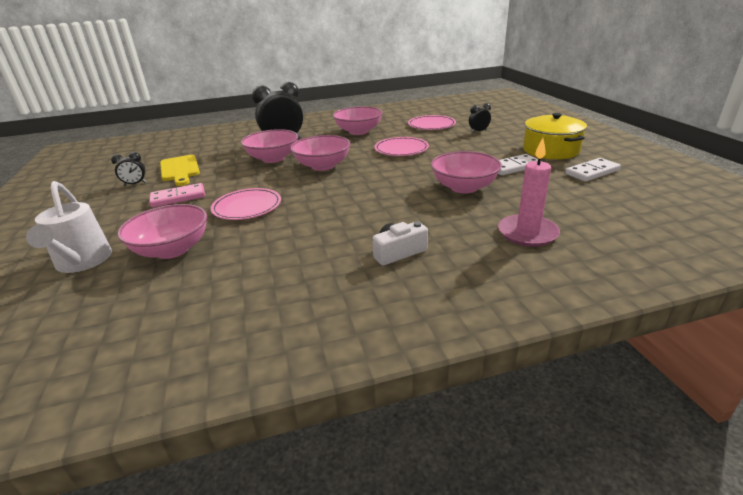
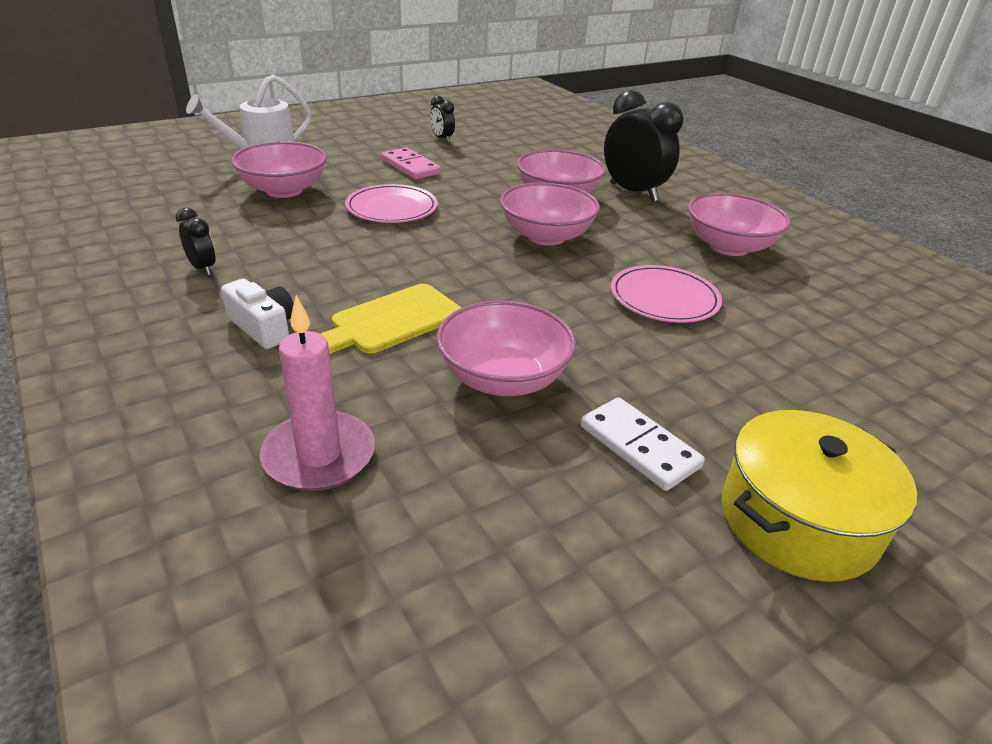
camera: 70 degrees right, 5 degrees up
(180, 169) = (493, 151): yellow cutting board -> yellow cutting board (391, 321)
(431, 125) = (841, 323): pink plate -> none
(478, 131) = (852, 392): black clock -> black clock (203, 268)
(592, 172) = (671, 594): white domino -> none

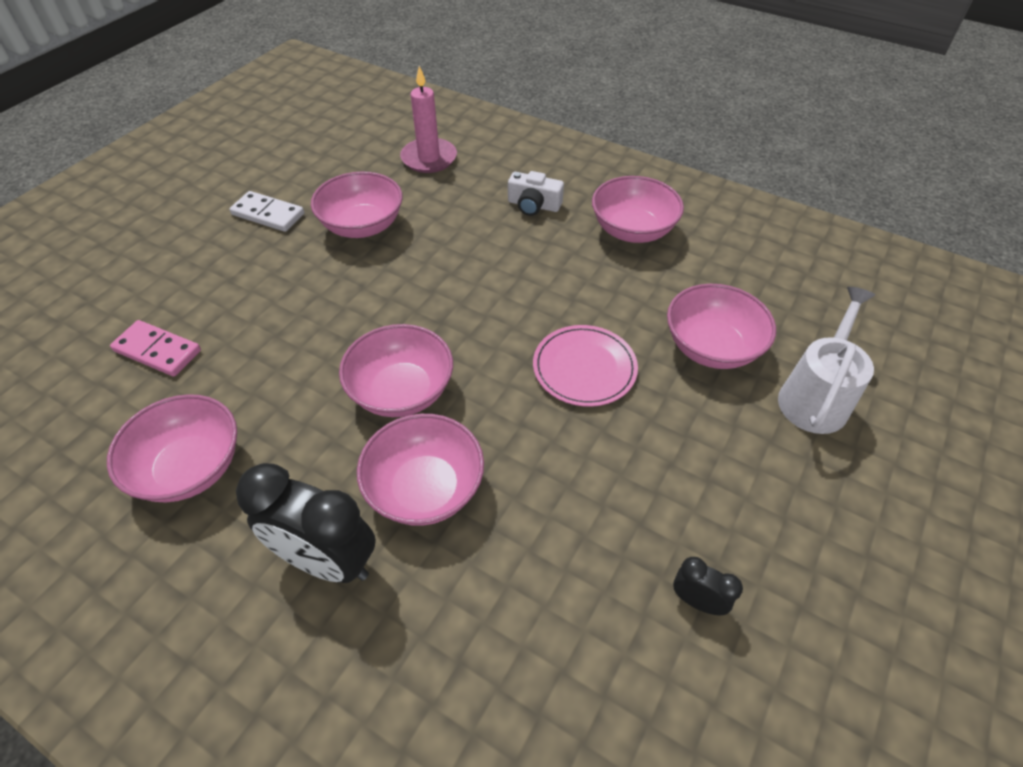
camera: 155 degrees right, 15 degrees up
(203, 268) = (632, 230): black clock -> pink bowl
(391, 321) = (461, 238): yellow cutting board -> none
(411, 167) = (650, 472): pink domino -> pink domino (157, 351)
(664, 298) = (262, 345): pink plate -> none
(798, 520) = (181, 206): yellow pot -> none

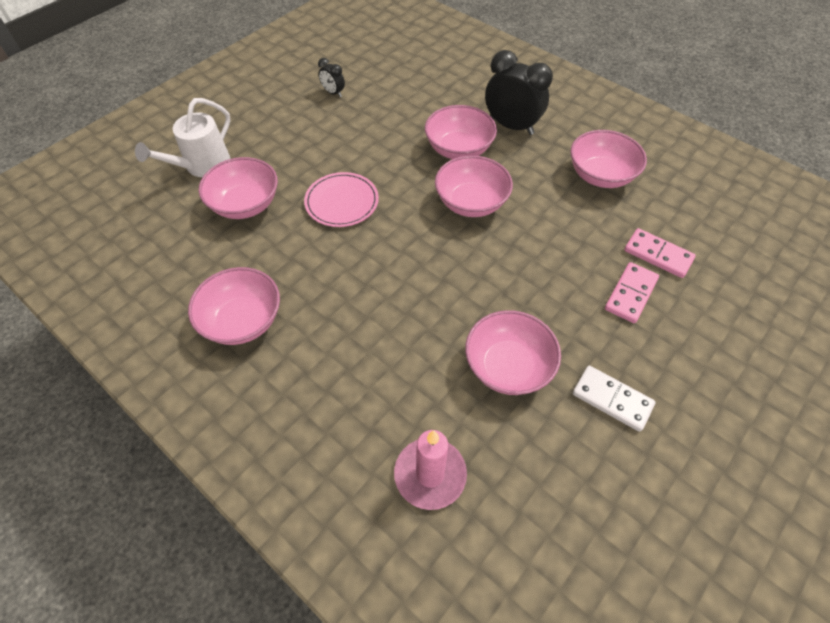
camera: 170 degrees left, 5 degrees up
(214, 302) = (630, 294): none -> pink domino
(533, 205) = (326, 370): white camera -> none

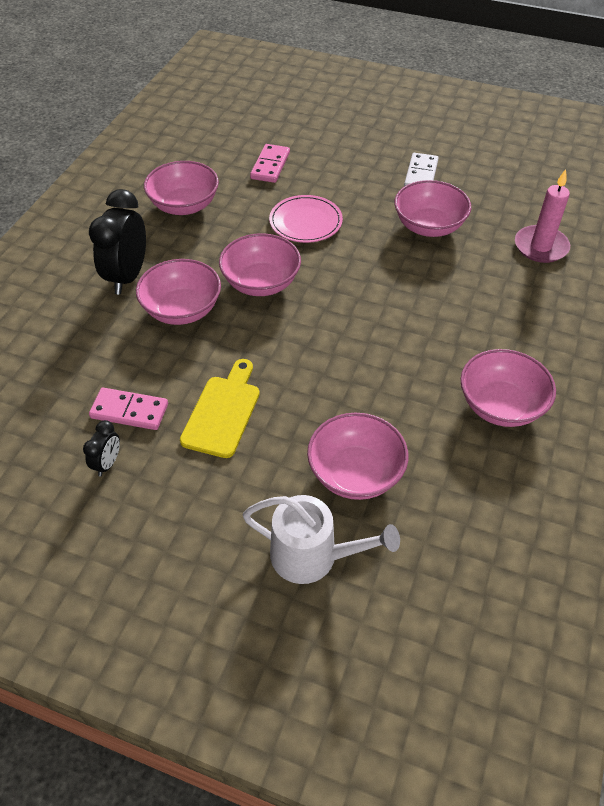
camera: 110 degrees left, 5 degrees down
(342, 150) = (222, 412): none -> yellow cutting board
(342, 202) = (308, 383): pink plate -> pink plate (305, 222)
(630, 294) = (320, 175): pink domino -> pink domino (129, 411)

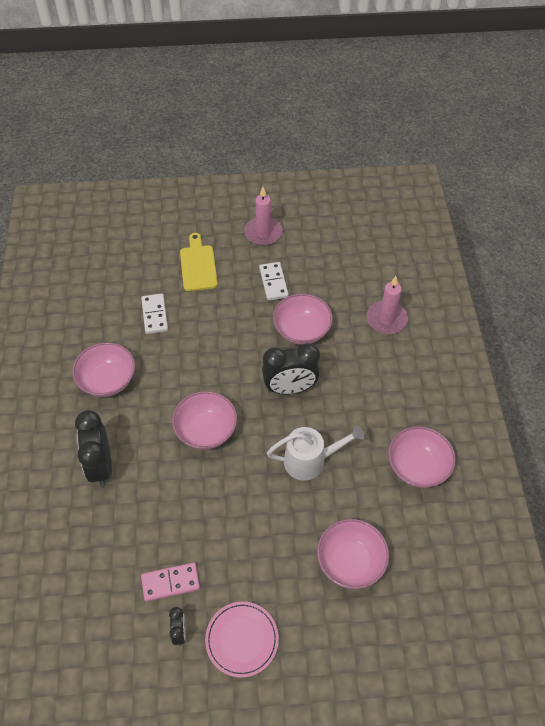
camera: 25 degrees left, 5 degrees up
(182, 309) = (160, 479): pink bowl -> none
(222, 412) = (237, 554): yellow cutting board -> yellow cutting board (198, 265)
(270, 165) = (154, 315): pink domino -> white domino
(305, 222) = (210, 360): pink plate -> pink plate (242, 639)
(312, 556) = (353, 636): white watering can -> white watering can (310, 461)
(382, 275) = (290, 388): none -> black clock
(435, 129) = (263, 233): none -> pink candle

